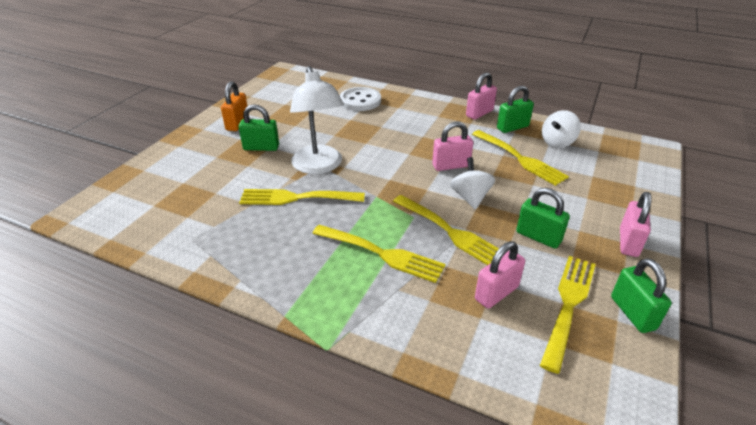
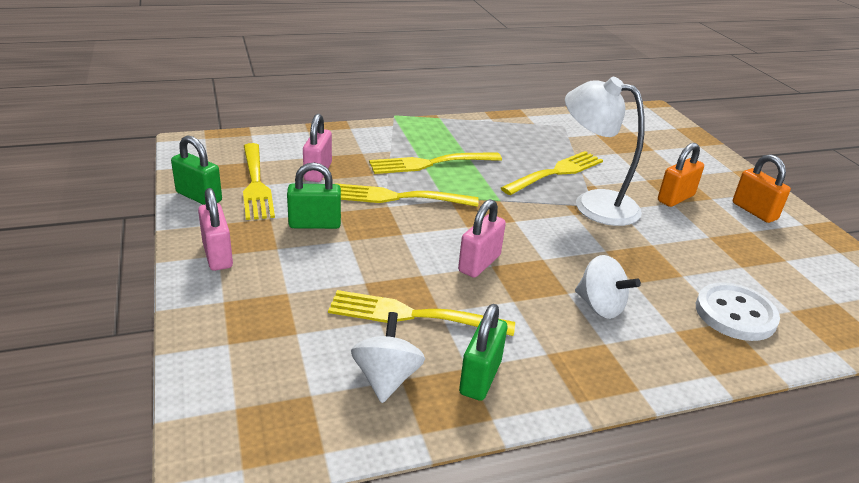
camera: 135 degrees right, 5 degrees down
(261, 147) = (675, 198): green padlock -> orange padlock
(470, 197) = (416, 235): white spinning top -> white spinning top (600, 306)
(479, 113) = (562, 385): pink padlock -> none

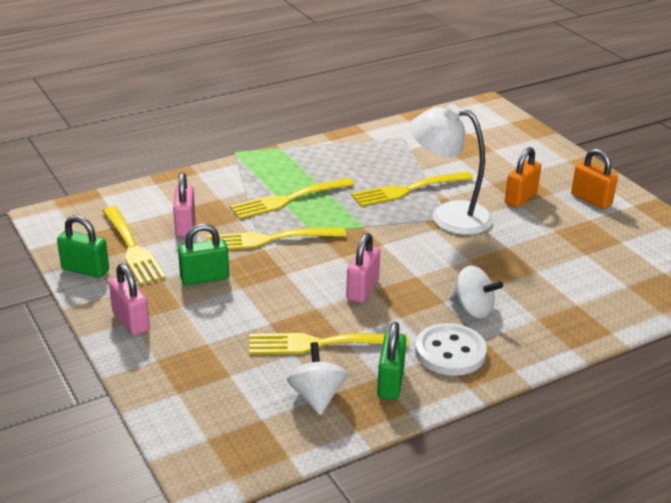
camera: 10 degrees left, 0 degrees up
(556, 172) = (408, 190): yellow fork -> yellow fork turned 150 degrees counterclockwise
(735, 314) = (583, 297): white button -> white button (450, 352)

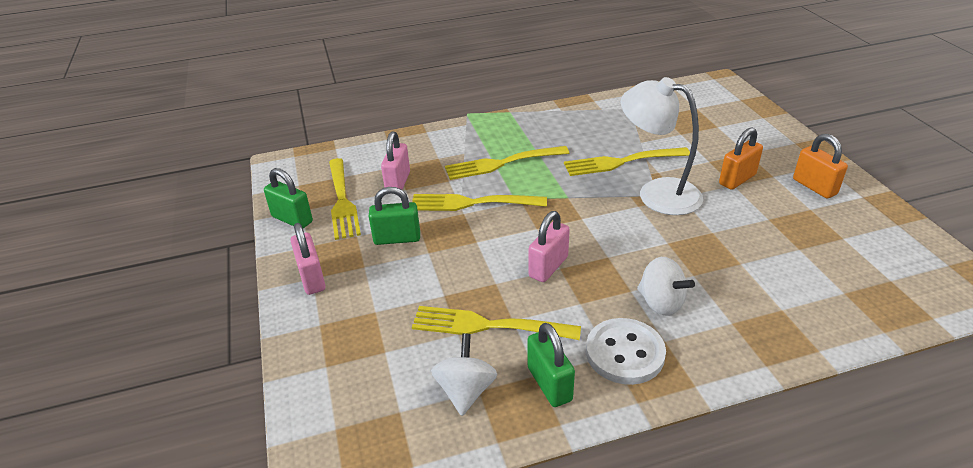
camera: 15 degrees right, 5 degrees up
(390, 383) = (549, 384): green padlock -> green padlock turned 45 degrees counterclockwise

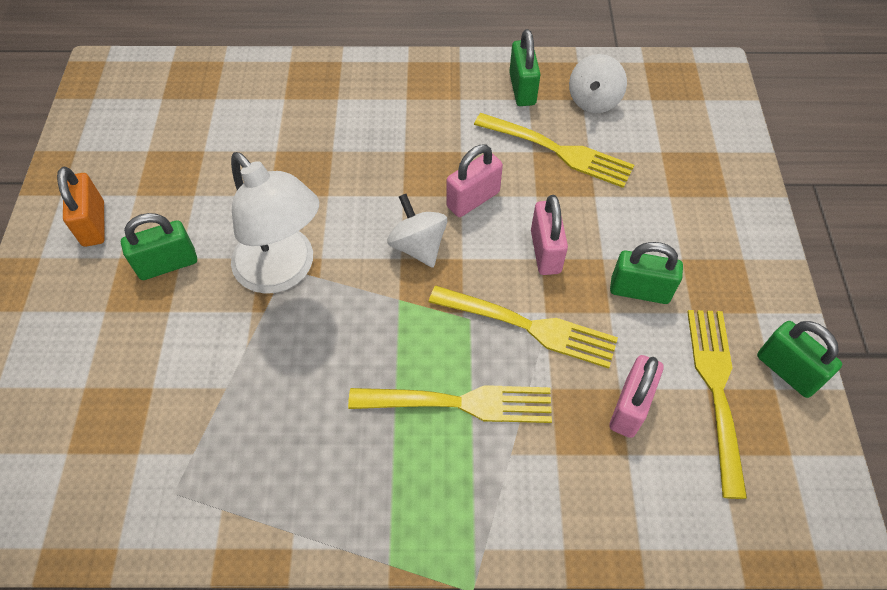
camera: 165 degrees left, 20 degrees up
(312, 278) = (744, 257): pink padlock -> pink padlock (545, 251)
(621, 162) = (286, 348): yellow fork -> none
(624, 353) = (447, 97): white button -> none
(661, 303) = (385, 131): white spinning top -> white spinning top (418, 246)
(737, 179) = (168, 264): orange padlock -> green padlock

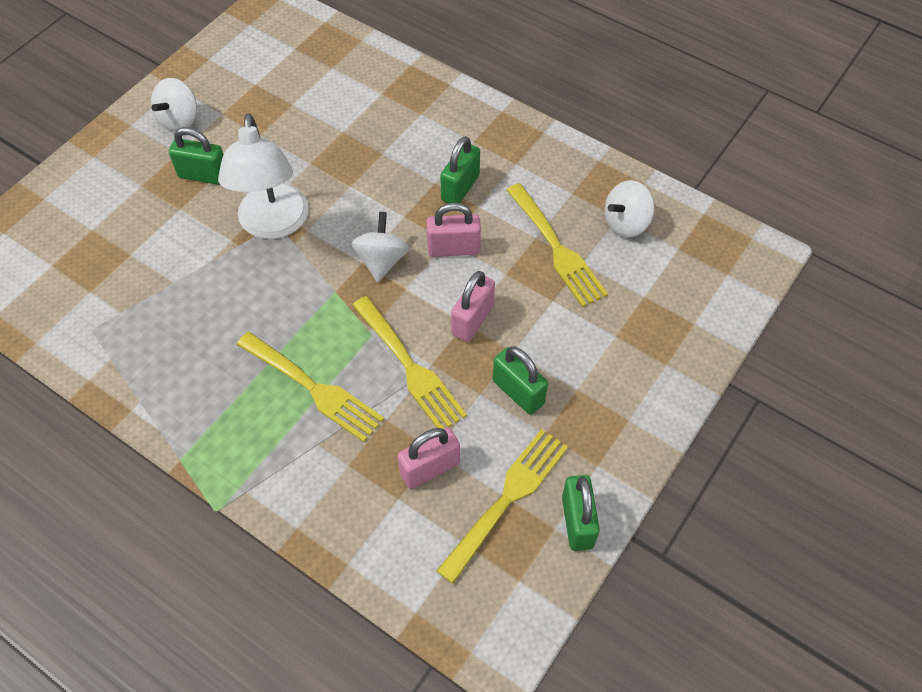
camera: 35 degrees right, 0 degrees up
(94, 224) = (179, 120): orange padlock -> white spinning top
(522, 89) = (574, 182): green padlock -> green padlock (460, 188)

